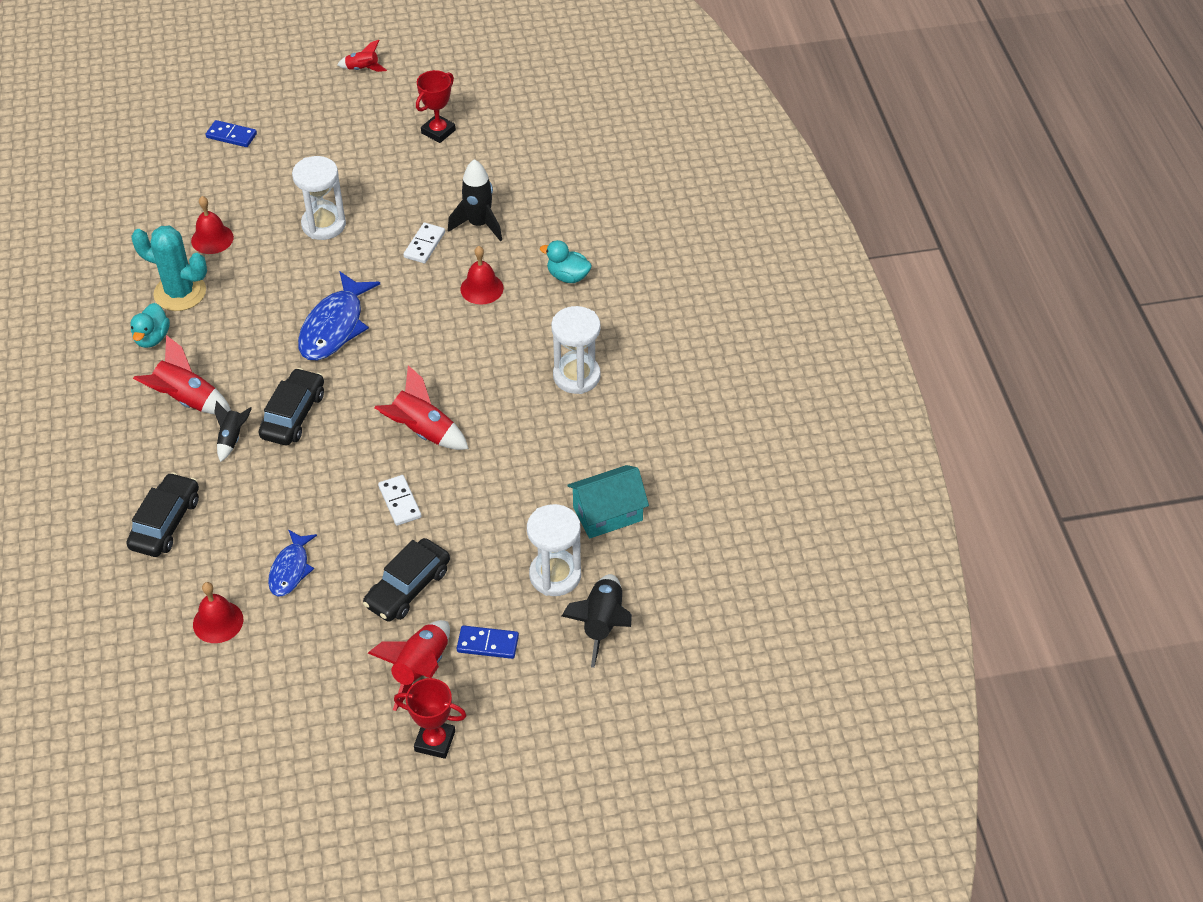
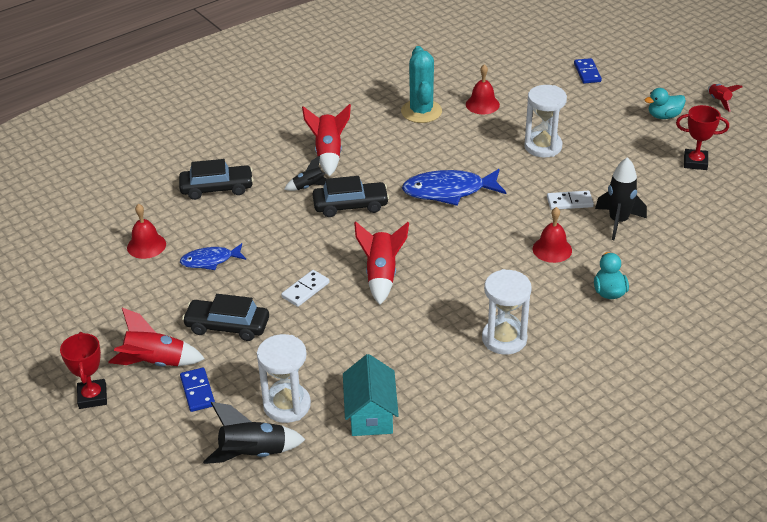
camera: 65 degrees right, 10 degrees down
(152, 338) = (371, 117): turquoise duck -> turquoise duck (664, 116)
(607, 514) = (370, 414): turquoise house -> turquoise house turned 45 degrees clockwise

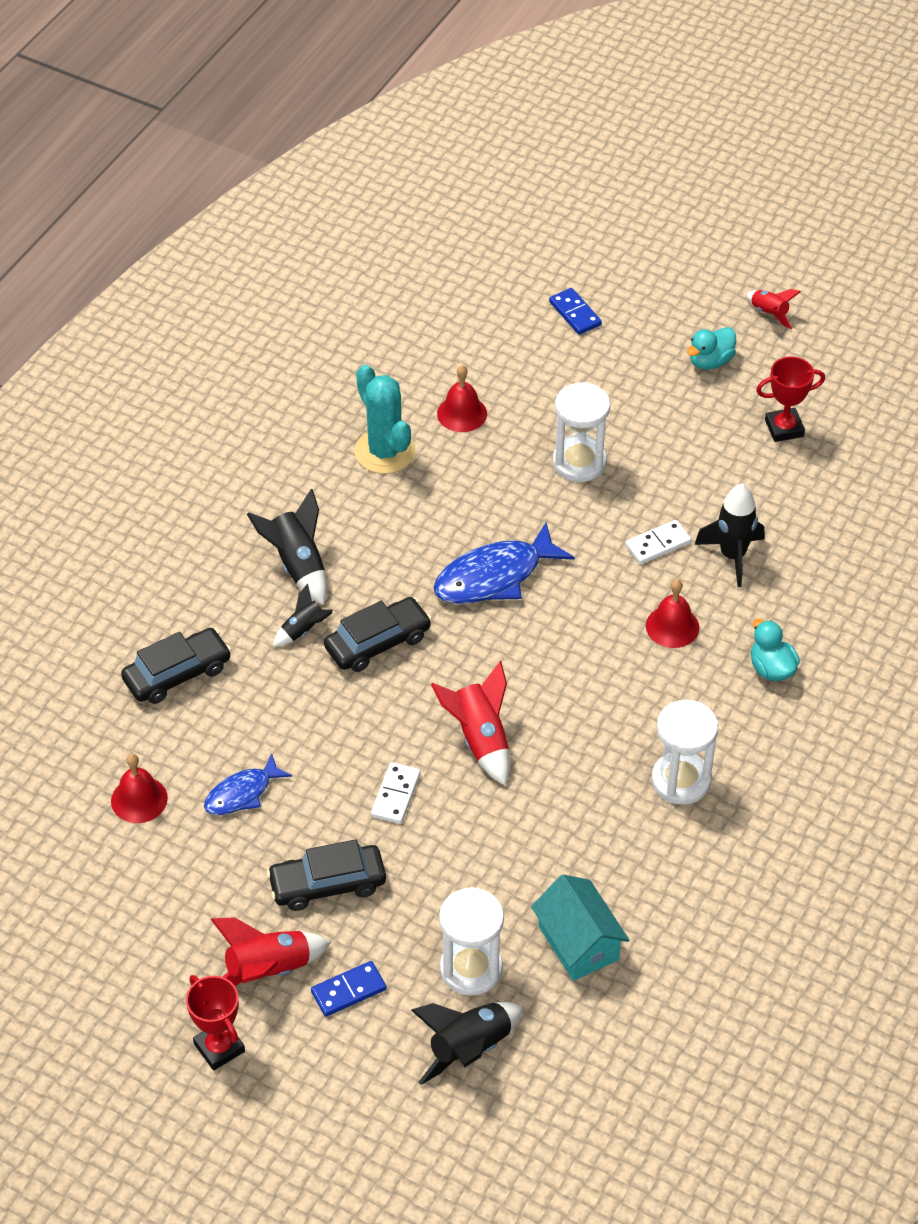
camera: 25 degrees left, 10 degrees up
(197, 391) = (348, 990): blue domino -> blue domino turned 75 degrees counterclockwise
(328, 153) = (298, 565): red rocket -> black rocket

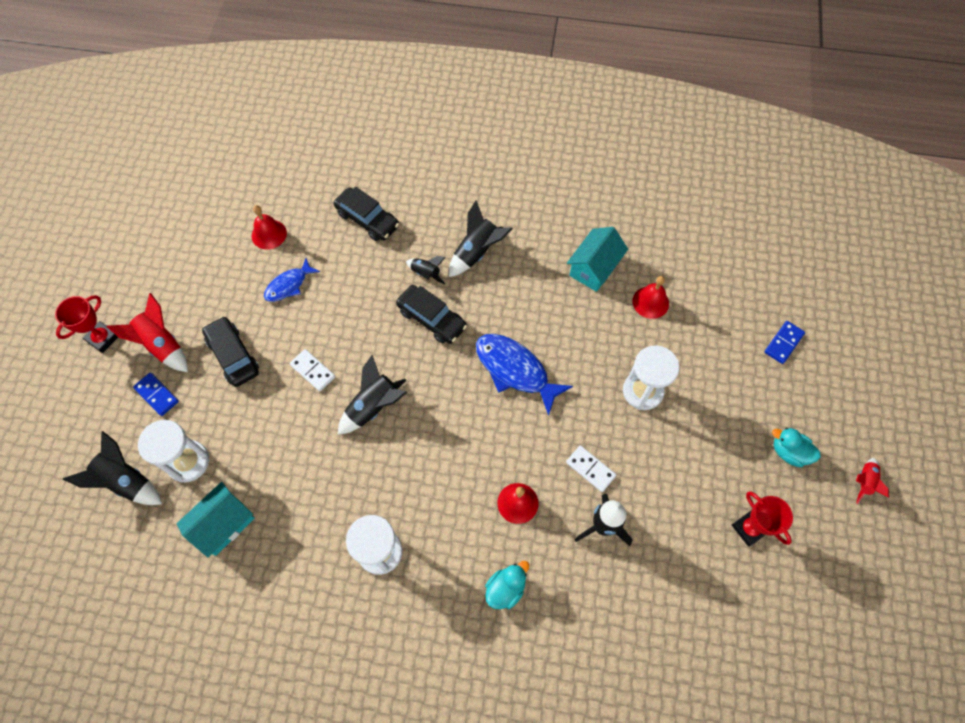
camera: 70 degrees right, 15 degrees up
(242, 793) = (289, 285): blue fish -> blue fish turned 75 degrees counterclockwise
(385, 452) = (594, 268): turquoise cactus -> turquoise house
(396, 795) = (313, 371): white domino -> white domino turned 45 degrees clockwise
(480, 739) = (373, 406): red rocket -> black rocket

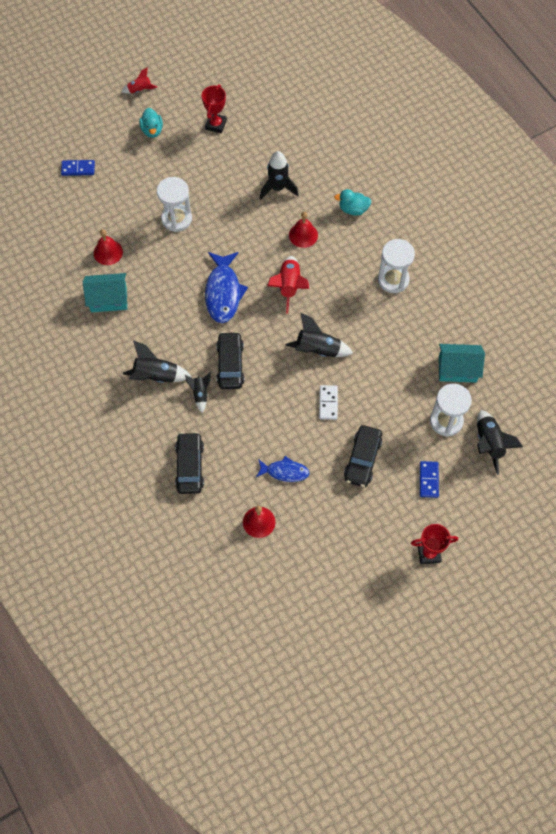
camera: 130 degrees left, 0 degrees up
(162, 345) = (397, 510): red rocket -> red rocket (289, 286)
(590, 469) = (250, 214): white domino -> none

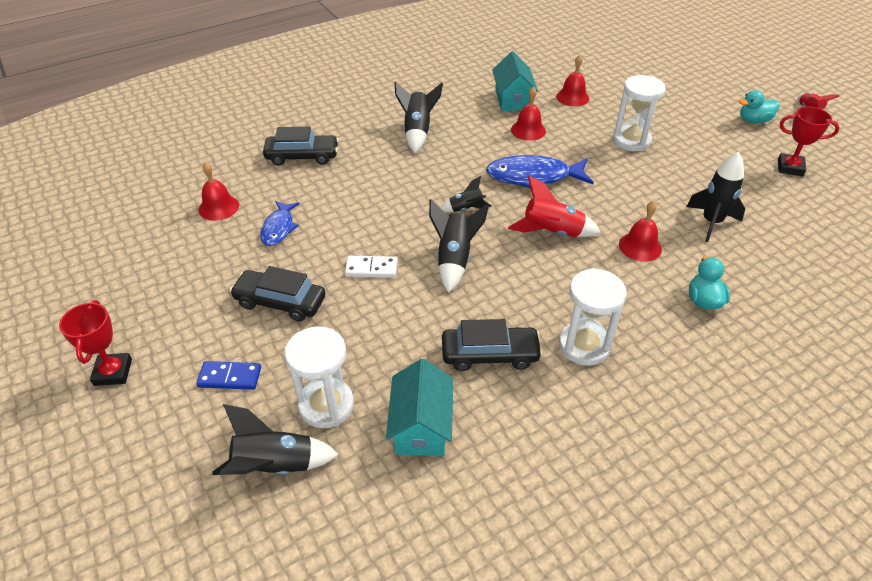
camera: 90 degrees right, 20 degrees down
(78, 169) = (675, 76): blue domino -> none
(158, 291) = (528, 130): none -> red bell
(200, 394) = (393, 162): black rocket -> black rocket (466, 209)
(230, 364) = (432, 183): black car -> black car (490, 354)

